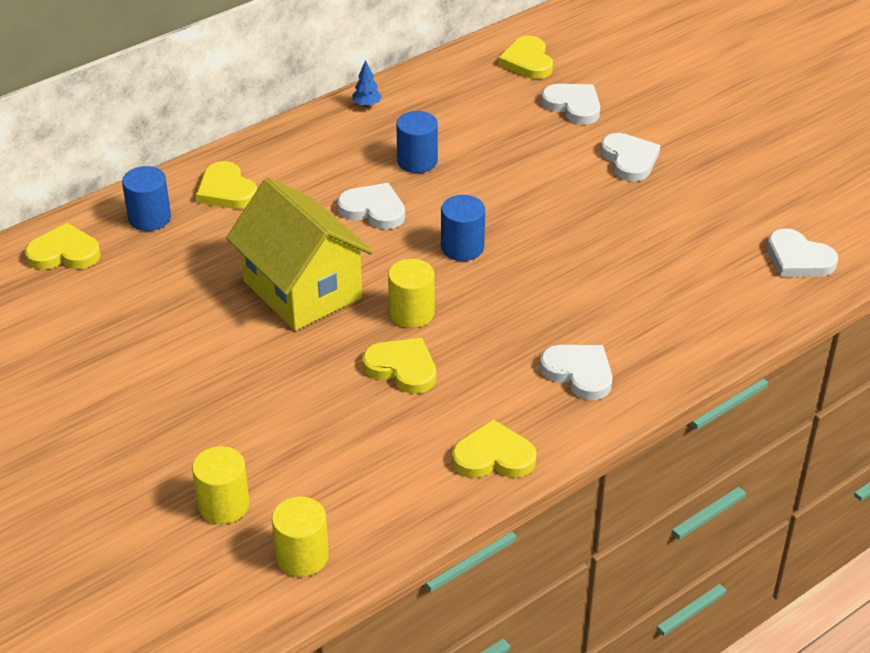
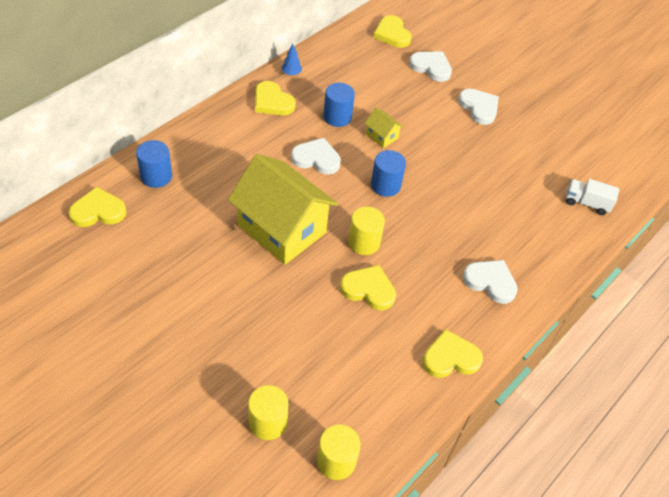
camera: 15 degrees left, 10 degrees up
(226, 190) = (207, 149): yellow heart -> yellow heart (272, 102)
(474, 188) = (382, 136): none -> yellow house
(755, 288) = (587, 203): none -> white truck
(798, 259) = (607, 178): white heart -> none

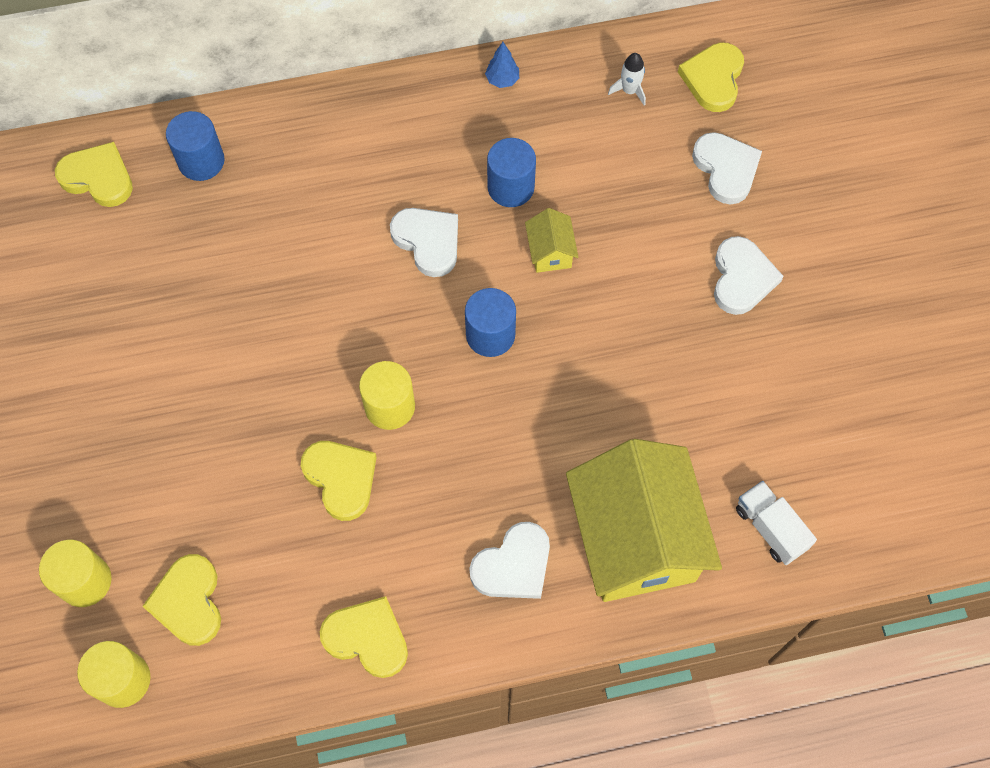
camera: 40 degrees right, 15 degrees up
(272, 102) = (438, 116): yellow heart -> yellow heart (188, 602)
(282, 229) = (299, 326): yellow house -> yellow house (635, 539)
(358, 54) = (629, 90): none -> white rocket
(490, 282) = (513, 565): white heart -> white heart turned 75 degrees clockwise

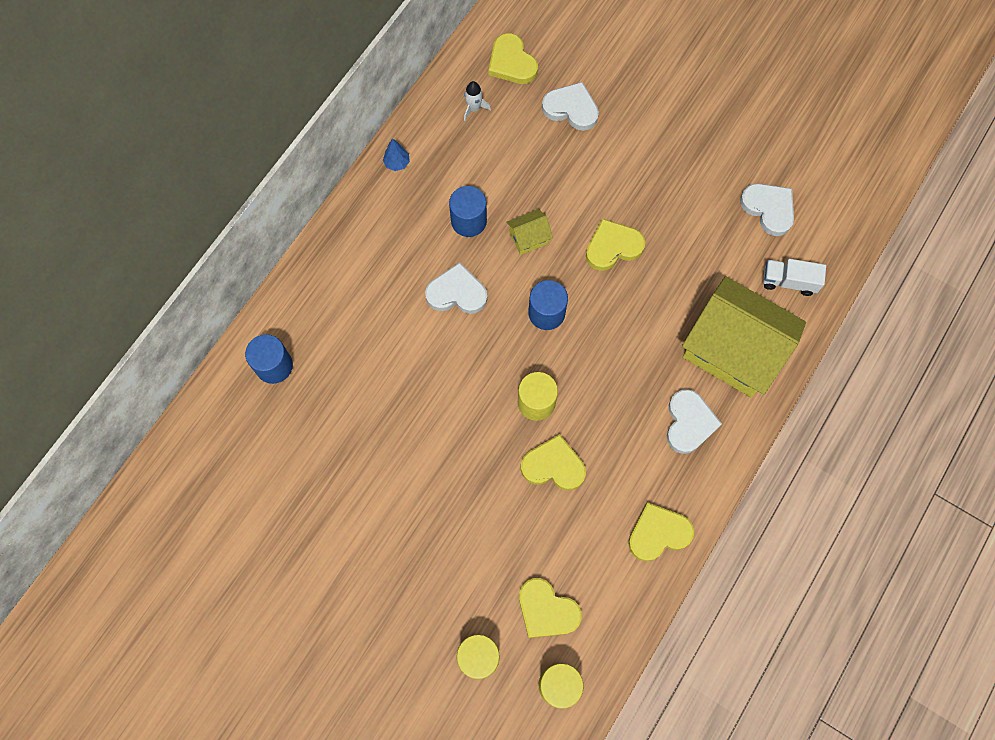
camera: 45 degrees left, 5 degrees up
(98, 177) = (221, 432): yellow heart -> yellow heart (613, 247)
(550, 252) = (529, 238): yellow house -> yellow house turned 60 degrees counterclockwise
(742, 278) = (641, 162): white heart -> white heart (768, 209)

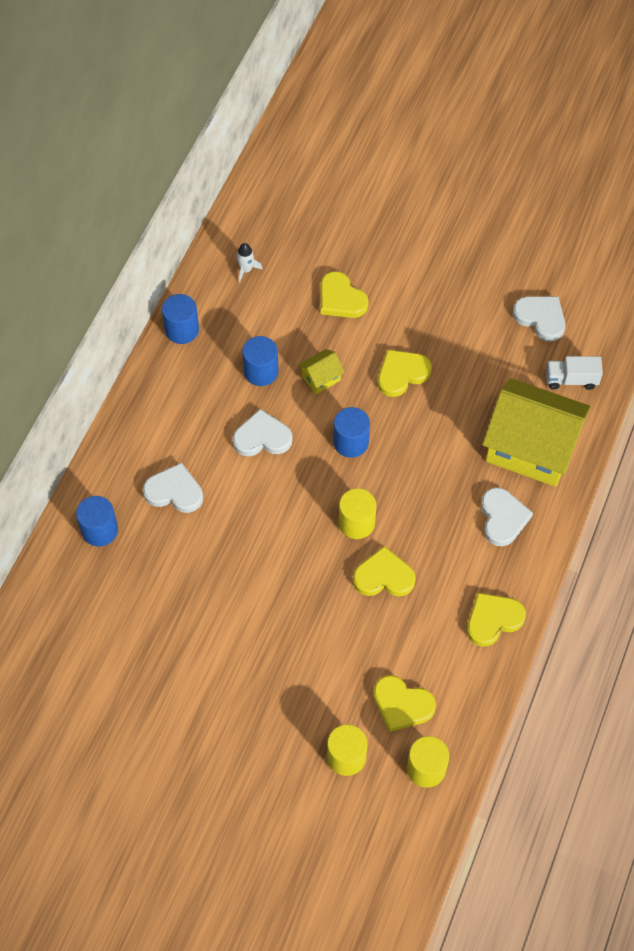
camera: 10 degrees left, 10 degrees down
(397, 163) = (182, 330): blue tree -> blue cylinder
(511, 62) = (274, 223): yellow heart -> yellow heart (341, 299)
(571, 108) = (338, 256): white heart -> white heart (174, 491)

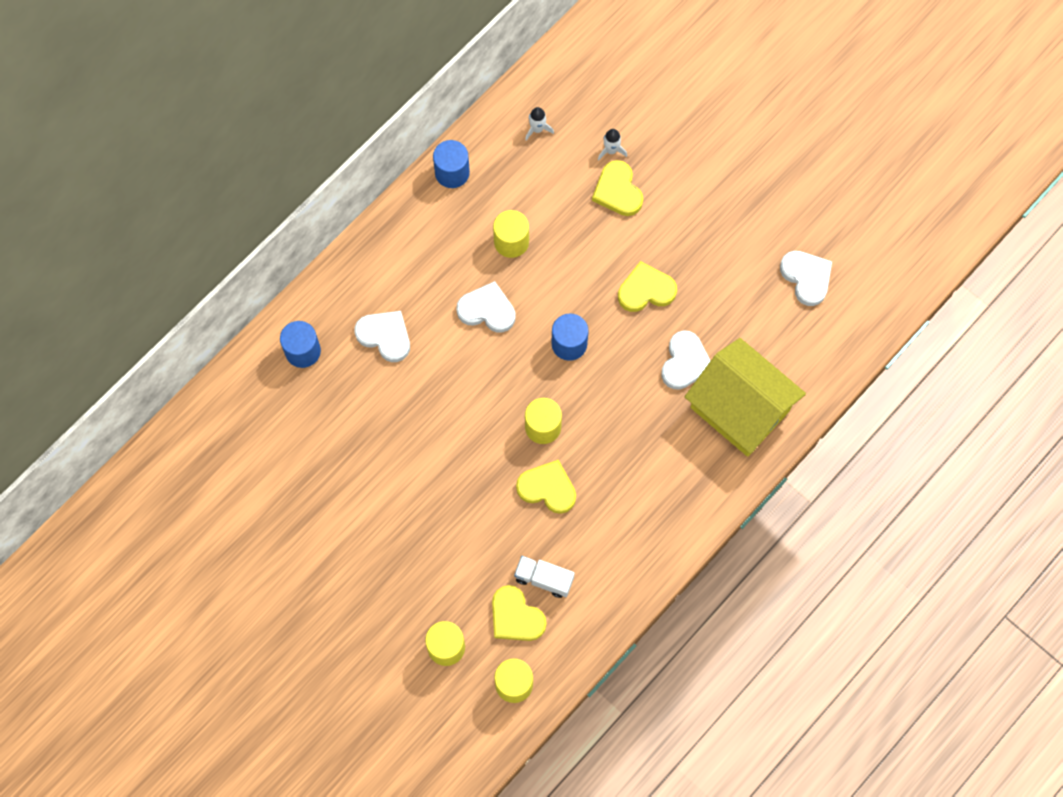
camera: 20 degrees right, 10 degrees up
(261, 371) = (511, 242): blue cylinder -> yellow cylinder
(320, 267) = (611, 150): none -> white rocket
(321, 378) = (566, 268): yellow house -> none
(493, 620) = (632, 566): yellow heart -> none
(503, 518) = (683, 470): white heart -> white heart (685, 362)
(571, 379) = (809, 352): white truck -> white truck (544, 579)

